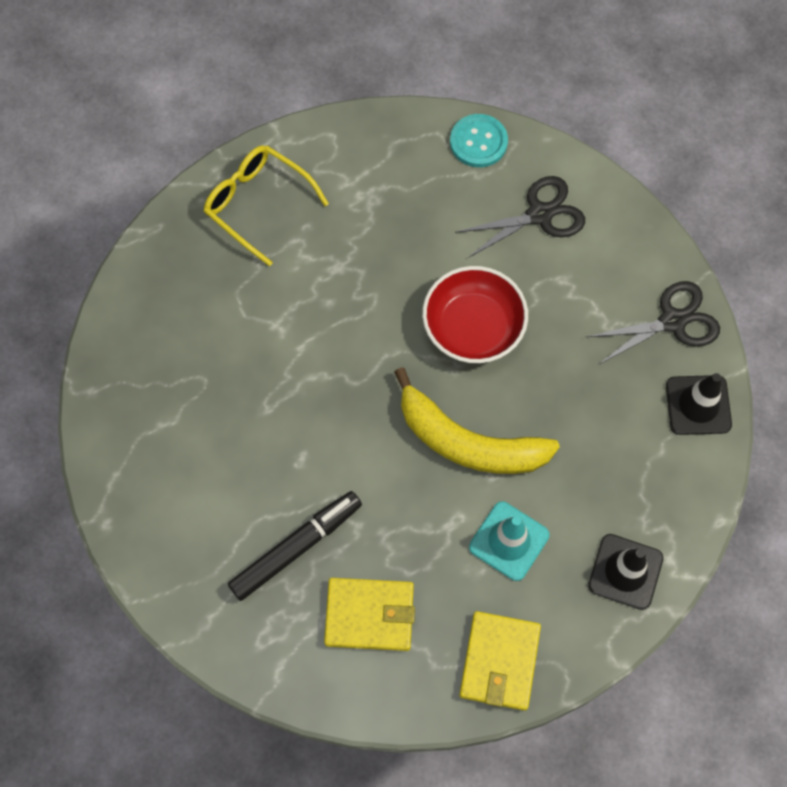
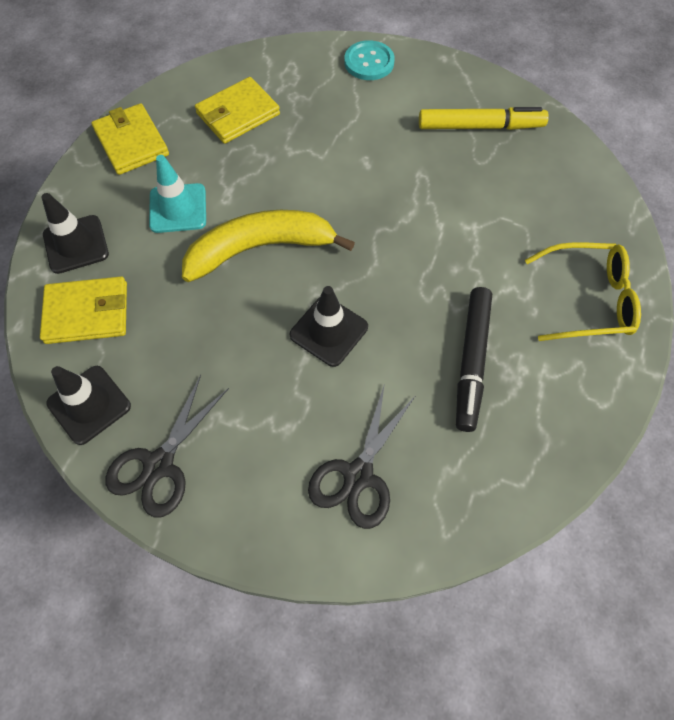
camera: 140 degrees right, 5 degrees down
(163, 415) = (480, 126): none -> yellow marker
(296, 547) = (318, 116): black marker -> black marker (471, 362)
(473, 327) = (329, 331): red bowl -> black traffic cone
(478, 142) = (478, 506): turquoise button -> turquoise button (369, 62)
(655, 490) = (87, 313): none -> yellow wallet

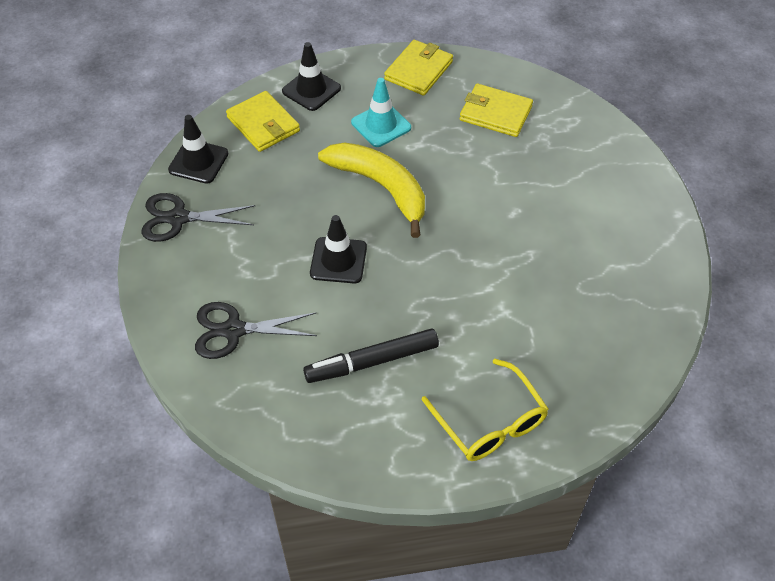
camera: 60 degrees right, 10 degrees down
(369, 62) = (624, 166): turquoise button -> none
(480, 126) = (619, 272): yellow marker -> none

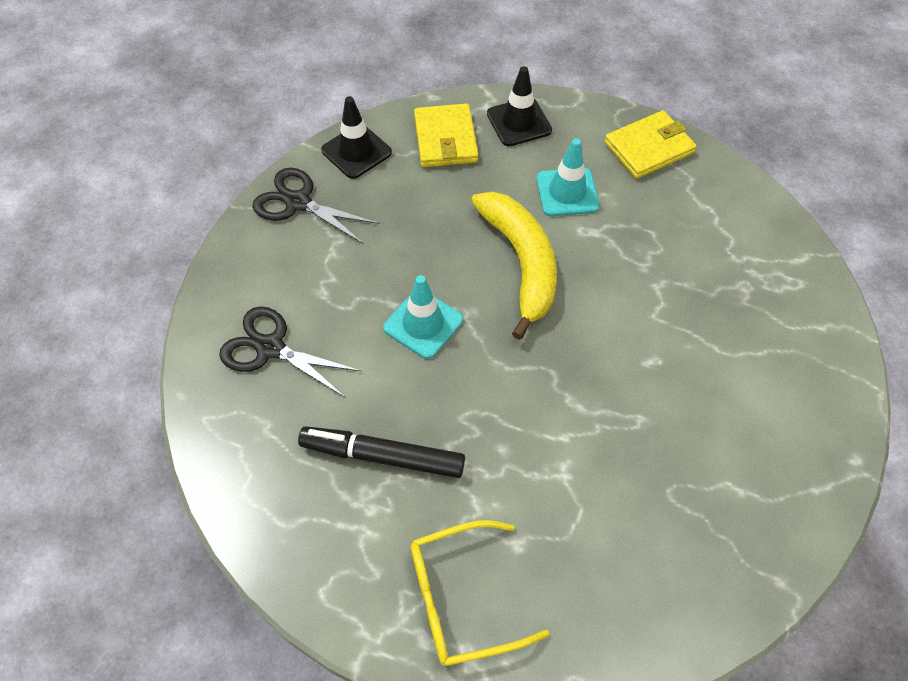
camera: 30 degrees right, 5 degrees up
(338, 260) = (423, 324): black traffic cone -> turquoise traffic cone
(490, 422) = (461, 599): yellow glasses -> yellow glasses turned 75 degrees clockwise
(495, 113) = (705, 234): yellow wallet -> none

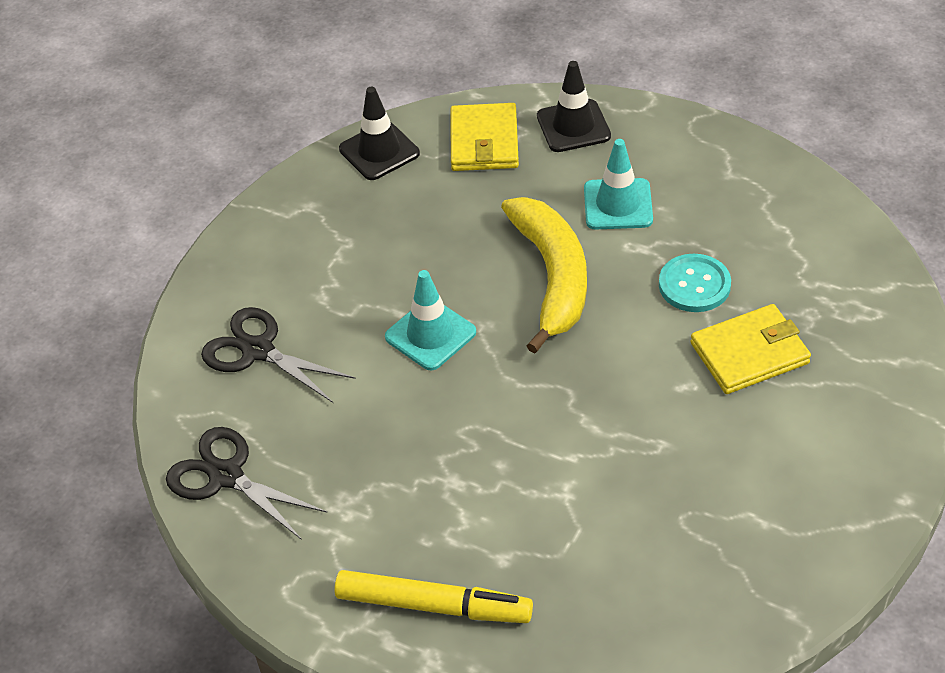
camera: 10 degrees right, 10 degrees down
(298, 202) = (306, 203): black scissors -> black scissors (226, 476)
(382, 456) = (367, 464): black marker -> none
(461, 599) = (433, 605): yellow glasses -> yellow marker
(643, 264) = (694, 285): none -> turquoise button
(649, 148) = (724, 160): yellow wallet -> yellow wallet (749, 353)

